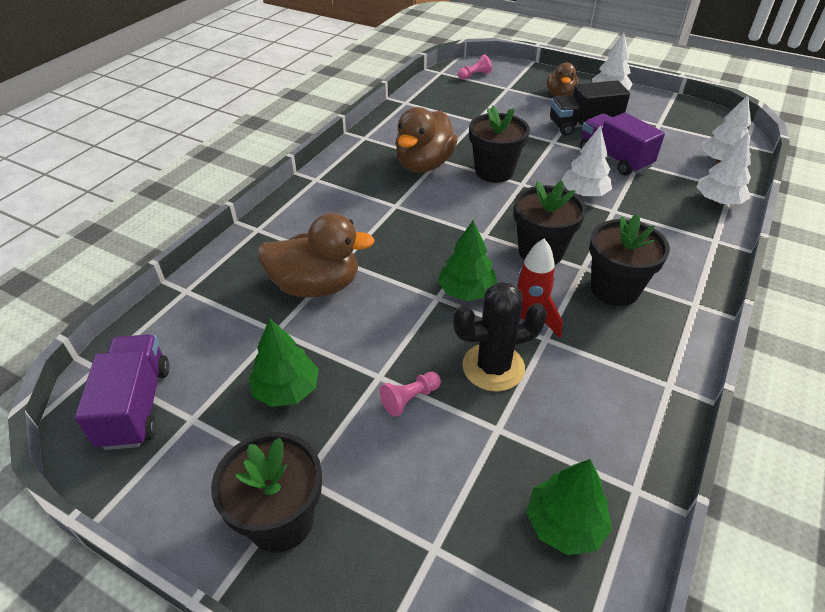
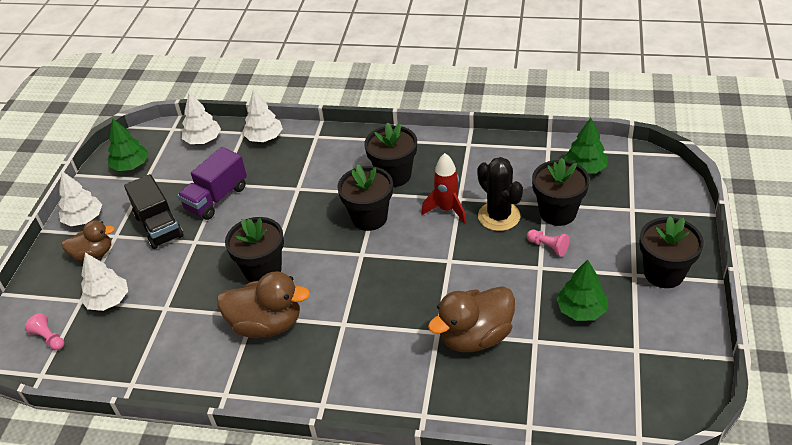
camera: 105 degrees left, 0 degrees up
(136, 406) = (649, 388): purple truck -> none
(316, 286) = (475, 337): brown duck -> brown duck turned 105 degrees counterclockwise
(466, 291) = (434, 247): green tree -> green tree (131, 166)
(471, 437) = (557, 212): none -> black flower pot
(584, 193) = (279, 207): white tree -> white tree (108, 300)

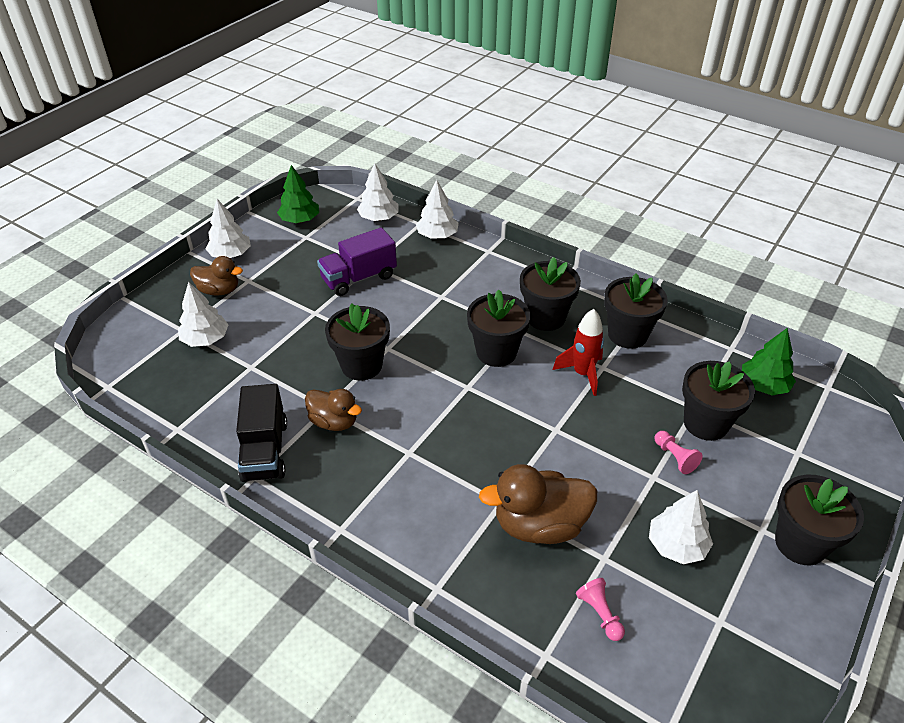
camera: 20 degrees right, 0 degrees up
(49, 338) = (135, 354): pink pawn -> pink pawn (600, 614)
(159, 226) = (291, 286): black truck -> black truck (265, 450)
(266, 324) = (334, 422): brown duck -> brown duck, size x0.63
(465, 166) = (627, 334): none -> black flower pot
(499, 216) = (636, 402): black cactus -> none
(581, 310) = (676, 545): green tree -> white tree

